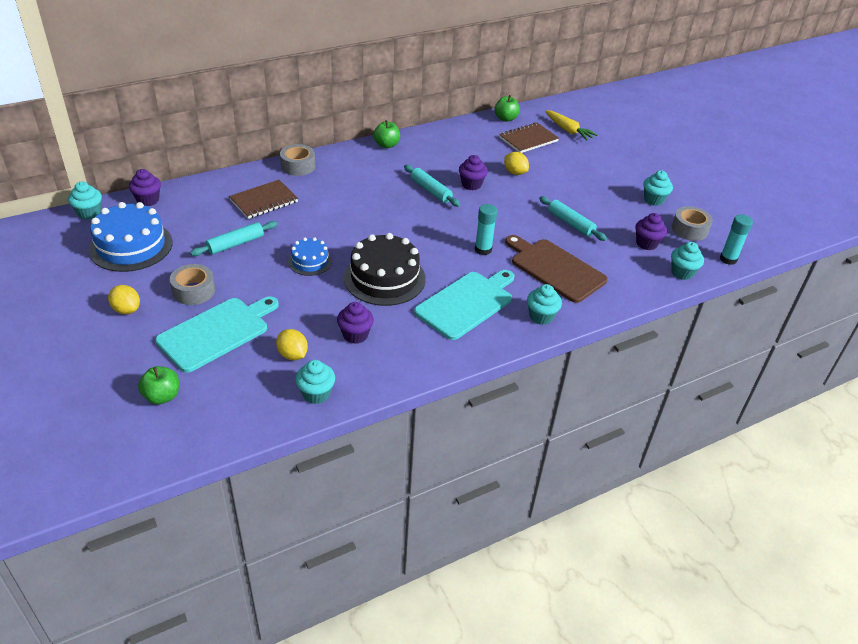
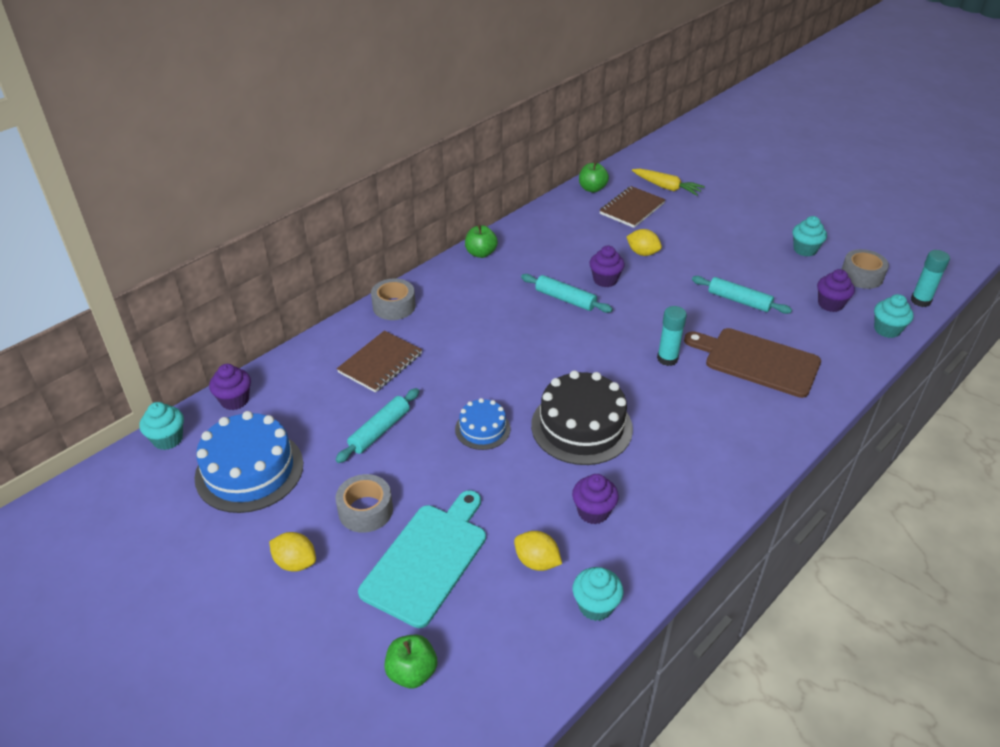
camera: 15 degrees left, 0 degrees up
(467, 303) = (691, 432): turquoise cutting board -> none
(541, 316) = (779, 425): turquoise cupcake -> none

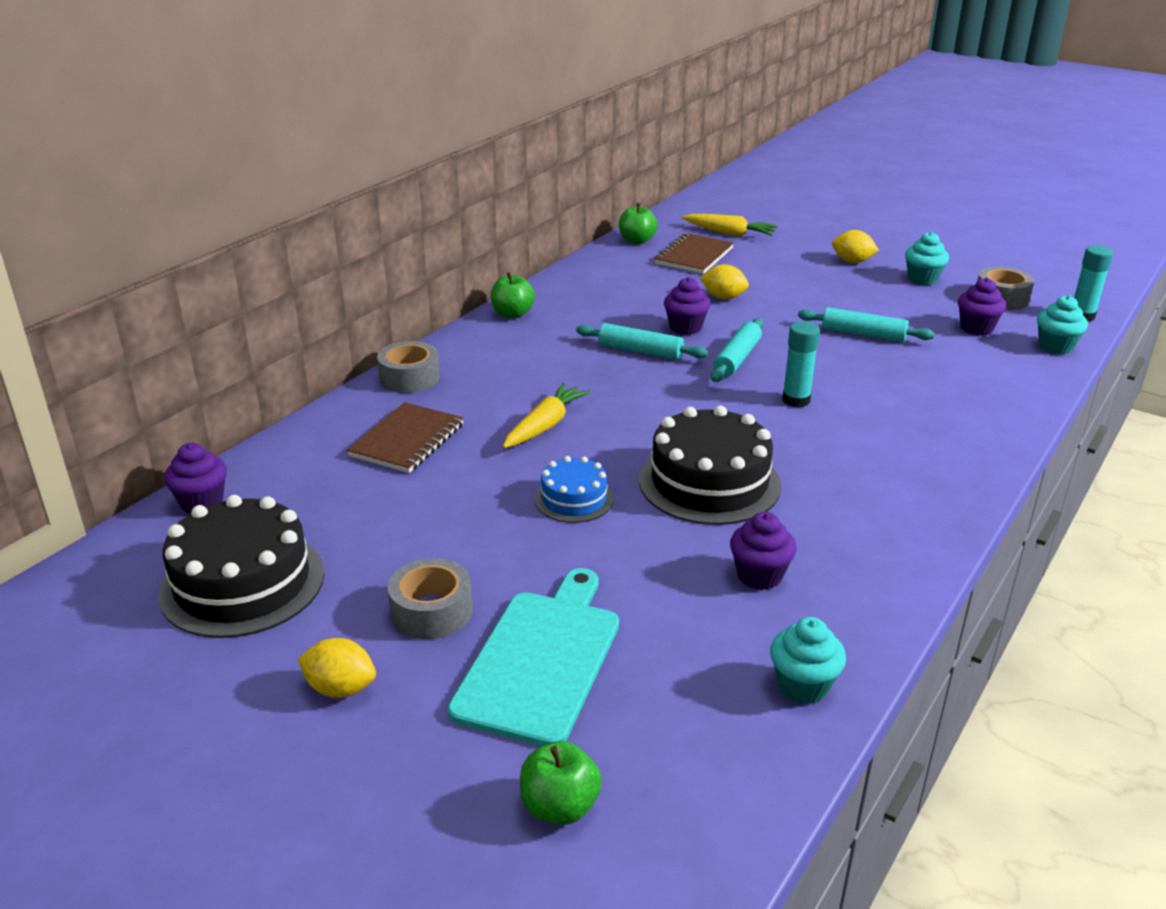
camera: 10 degrees left, 10 degrees down
(168, 439) = (107, 559): turquoise cupcake -> none
(249, 470) = (242, 583): blue cake -> black cake
(380, 431) = (427, 516): turquoise rolling pin -> turquoise rolling pin (737, 358)
(479, 361) = (545, 425): none -> yellow carrot
(537, 561) = (701, 643): yellow lemon -> yellow lemon (852, 261)
(757, 361) = (911, 392): brown cutting board -> none

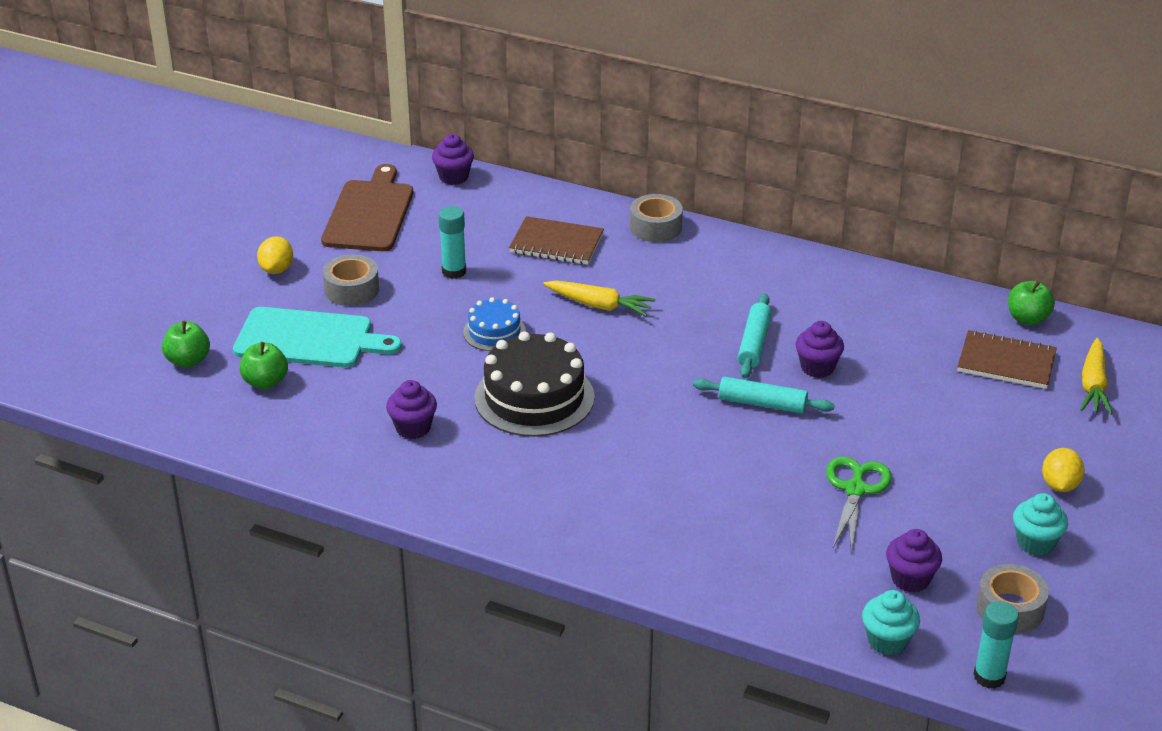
camera: 80 degrees right, 5 degrees up
(242, 583) = (370, 213): black cake -> brown cutting board
(512, 314) = (800, 261): green apple -> green apple (265, 382)
(723, 297) = (903, 389): yellow lemon -> none
(796, 400) = (690, 443): turquoise glue stick -> turquoise glue stick (454, 271)
(803, 686) = (295, 450): turquoise cupcake -> none
(863, 334) = (855, 490): turquoise rolling pin -> green scissors

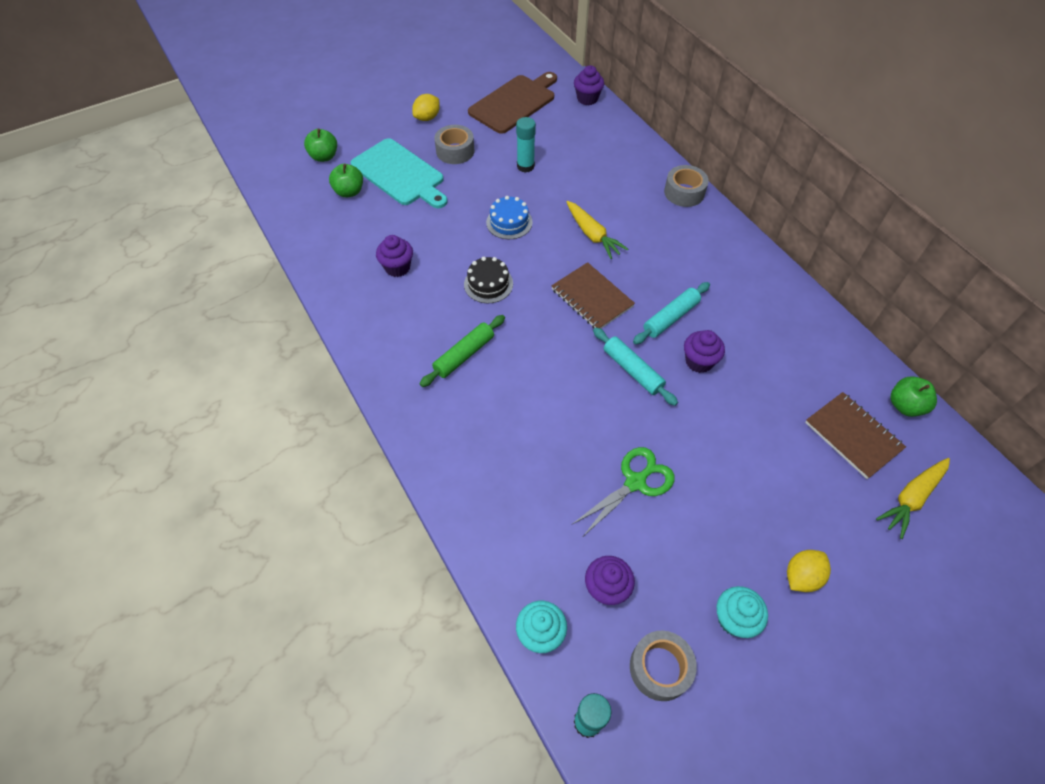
camera: 35 degrees right, 20 degrees up
(534, 397) = (488, 284): black cake -> black cake, size x0.55
(556, 243) = (607, 175): brown notebook -> brown notebook (592, 298)
(578, 470) = (464, 355): none -> green rolling pin

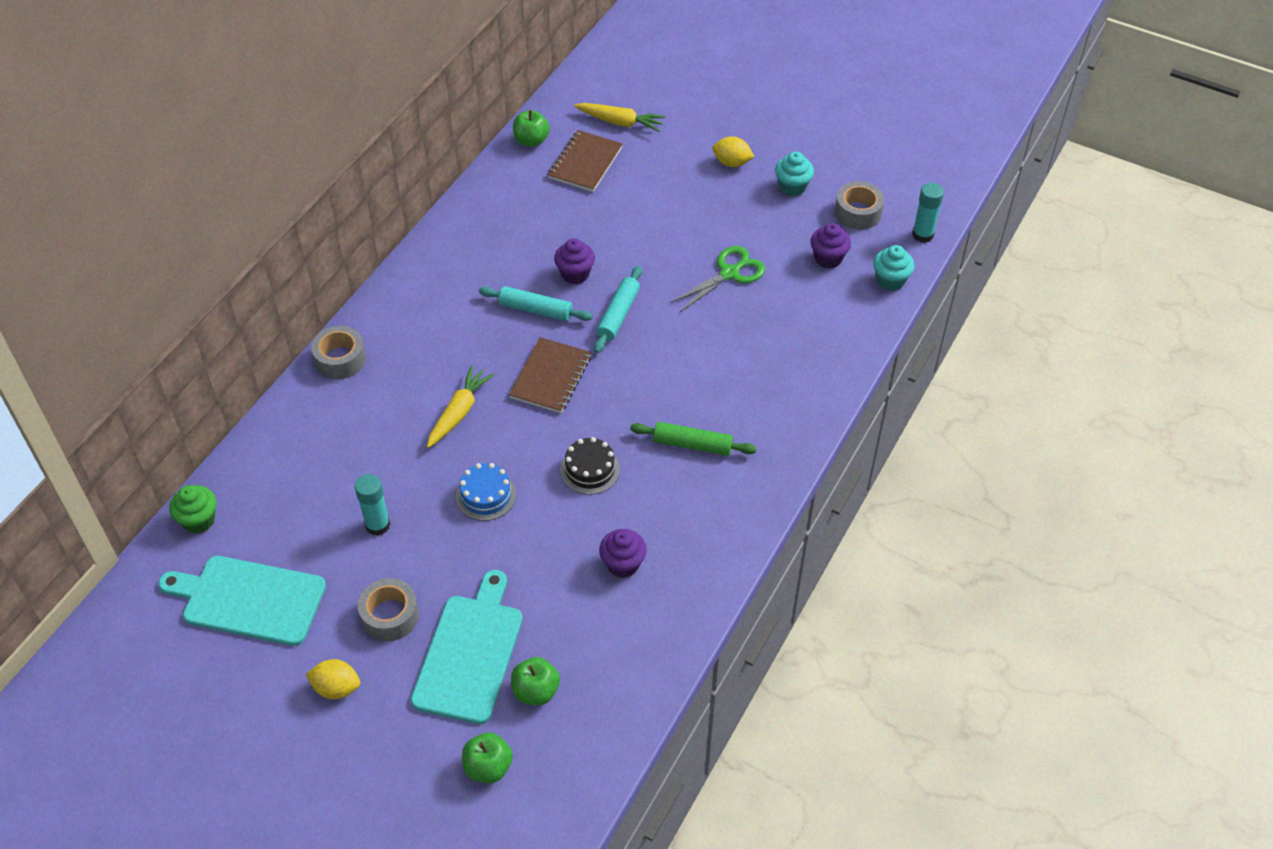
camera: 120 degrees left, 5 degrees down
(514, 103) = (249, 599): brown cutting board -> turquoise cutting board
(587, 99) = (199, 520): purple cupcake -> green cupcake
(635, 482) = (729, 273): green scissors -> green scissors turned 120 degrees clockwise

